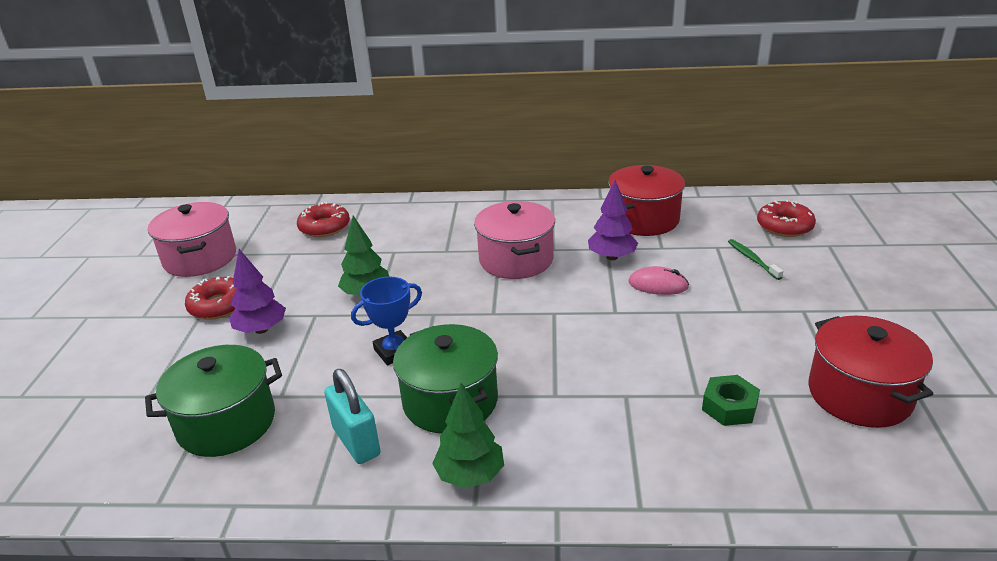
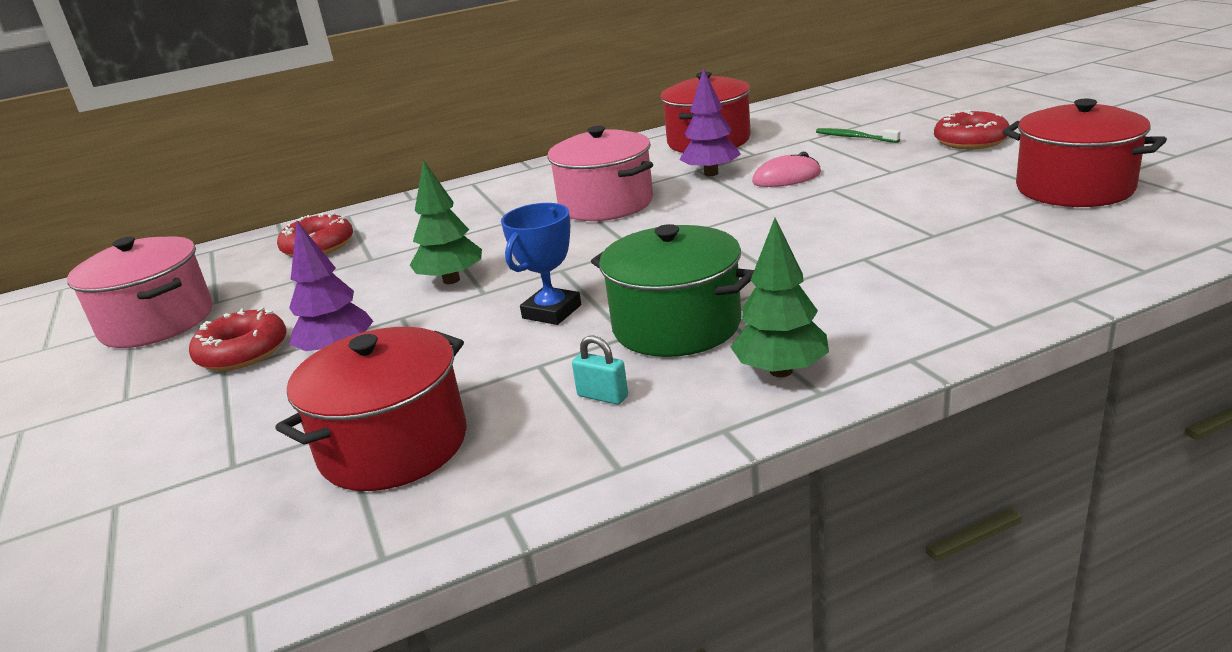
camera: 25 degrees left, 5 degrees down
(226, 423) = (393, 446): green pot -> red pot
(356, 441) = (602, 396): turquoise padlock -> turquoise padlock, size x0.54
(729, 407) = (975, 232): green nut -> none
(784, 226) = (853, 110): red donut -> red donut (970, 141)

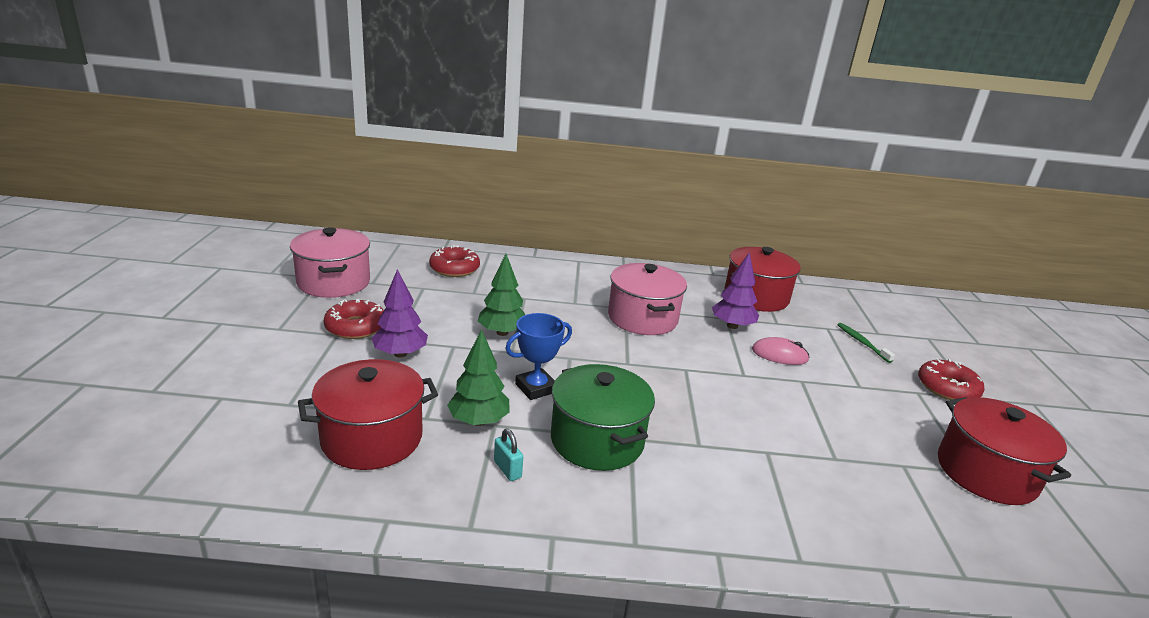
camera: 20 degrees right, 0 degrees up
(781, 371) = (626, 513): green tree -> green tree (478, 421)

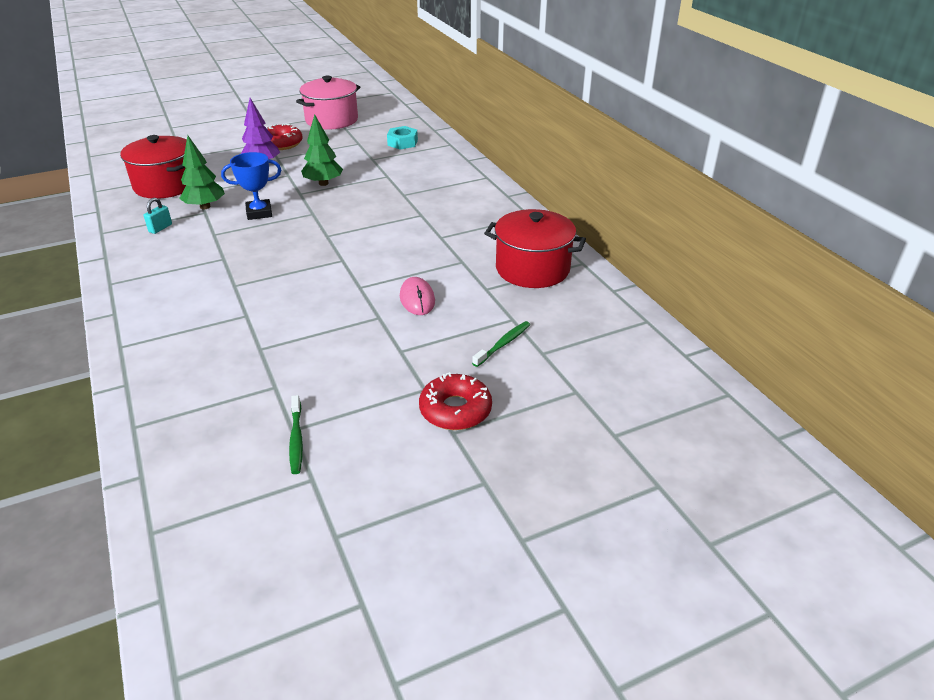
camera: 65 degrees right, 10 degrees up
(454, 268) = (402, 143): red donut -> turquoise nut
(536, 388) = (259, 213): blue trophy -> blue trophy turned 45 degrees counterclockwise
(597, 440) = (212, 247): green pot -> none
(642, 318) = (411, 225): pink pot -> none
(732, 326) = (448, 267): purple tree -> none
(986, 473) = (296, 439): red pot -> green toothbrush

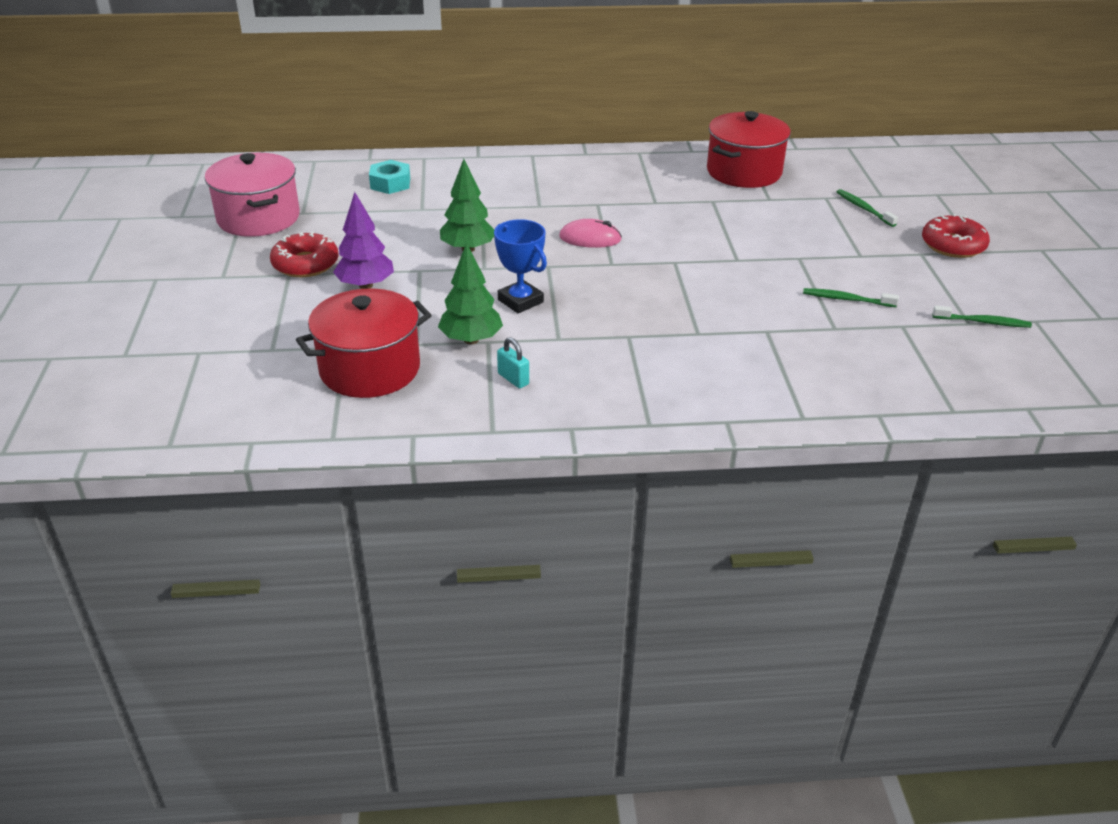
camera: 70 degrees left, 0 degrees up
(259, 213) = (520, 301): blue trophy -> blue trophy turned 45 degrees counterclockwise
(311, 350) = (846, 299): none -> green toothbrush
(417, 299) = (774, 234): pink mouse -> pink mouse (590, 238)

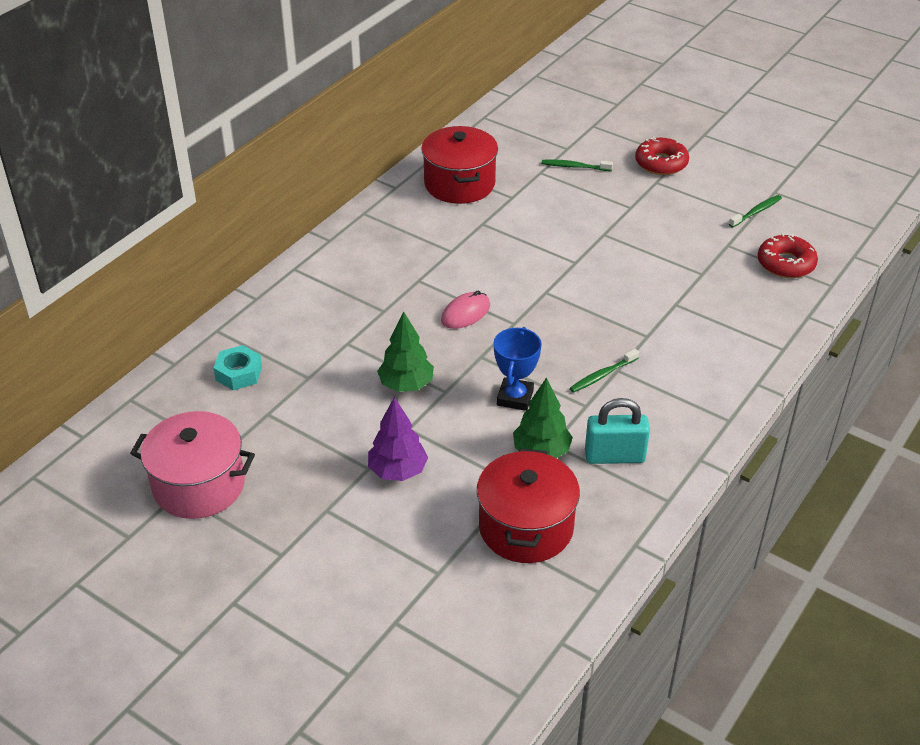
camera: 50 degrees left, 5 degrees up
(305, 264) = (320, 491): red donut -> red donut (786, 264)
(513, 379) = (614, 456): turquoise padlock -> turquoise padlock, size x1.85
(520, 301) = (515, 397): blue trophy -> blue trophy turned 75 degrees counterclockwise
(846, 299) = (675, 247): green toothbrush -> green toothbrush (602, 375)

